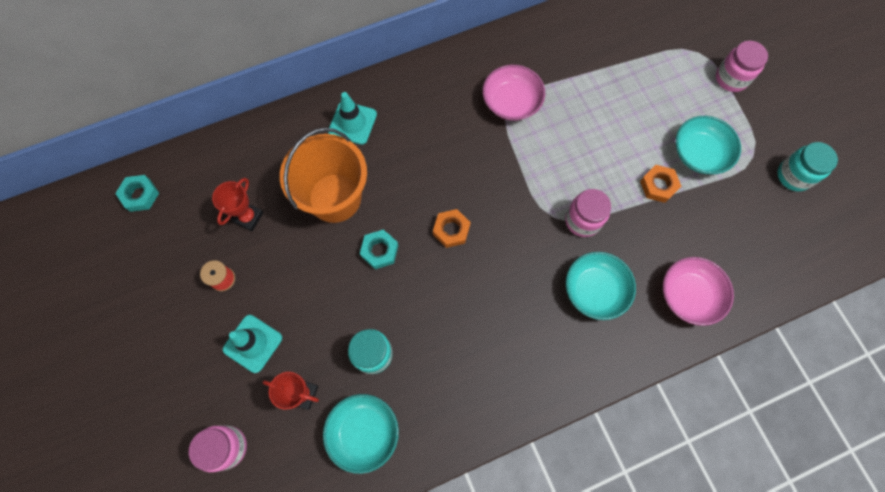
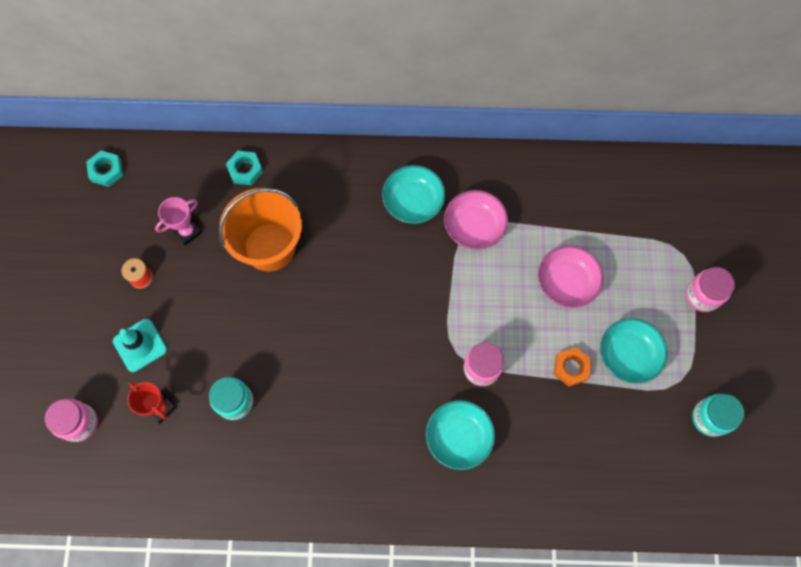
camera: 25 degrees right, 0 degrees up
(248, 217) = (187, 231): red trophy -> pink trophy
(352, 123) = (318, 183): turquoise traffic cone -> none
(364, 432) = (195, 465): turquoise bowl -> turquoise bowl (413, 202)
(379, 251) = (285, 313): turquoise nut -> turquoise nut (245, 170)
(451, 230) = (357, 323): orange nut -> none
(688, 295) = (543, 482): pink bowl -> pink bowl (566, 282)

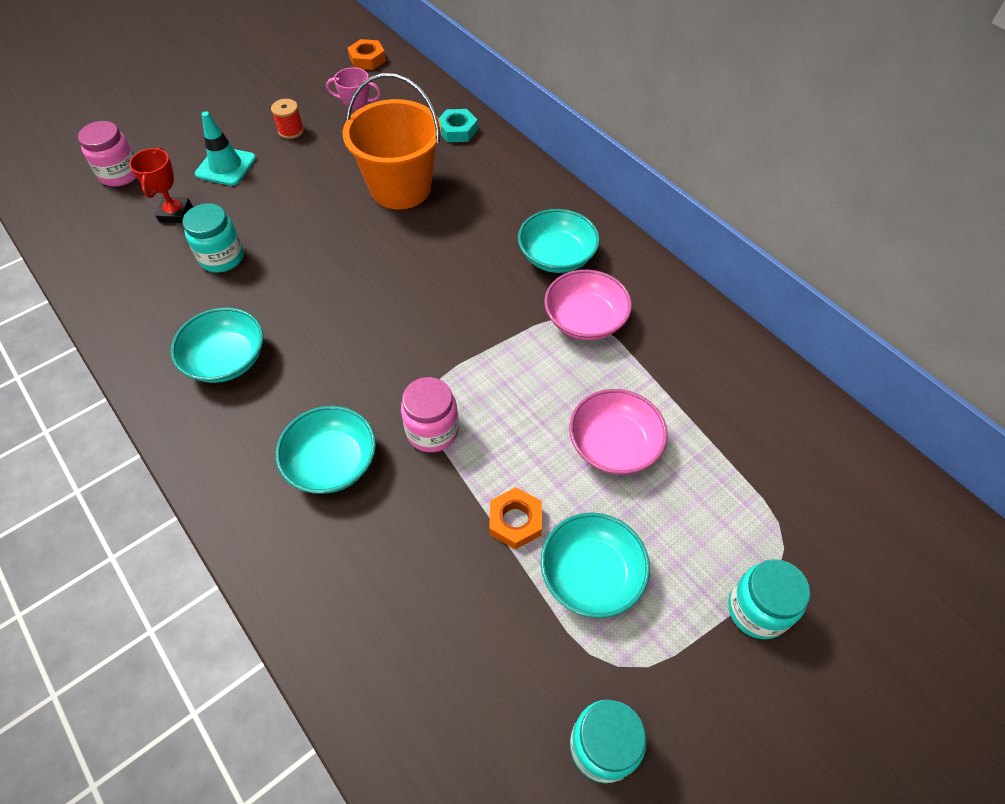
camera: 50 degrees right, 15 degrees down
(106, 171) = (367, 59): turquoise nut -> orange nut
(330, 451) = (226, 359): none -> turquoise bowl
(702, 295) = (757, 610): pink jar -> turquoise jar

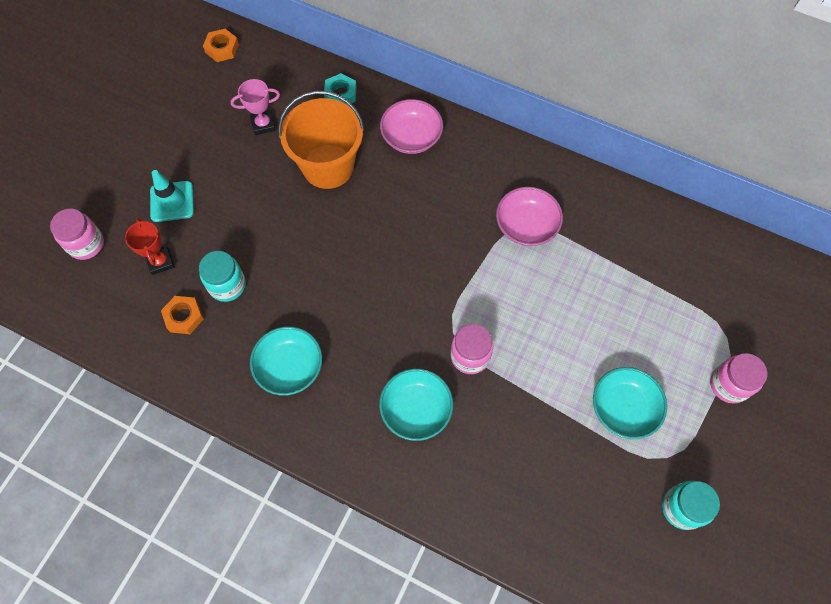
camera: 25 degrees left, 10 degrees up
(291, 131) = (203, 146): red spool -> none
(515, 521) = (559, 395): orange nut -> orange nut (184, 317)
(556, 256) = (479, 180): turquoise bowl -> none
(614, 445) = (593, 313): pink bowl -> pink bowl (411, 137)
(757, 610) = (729, 385): turquoise jar -> pink jar

